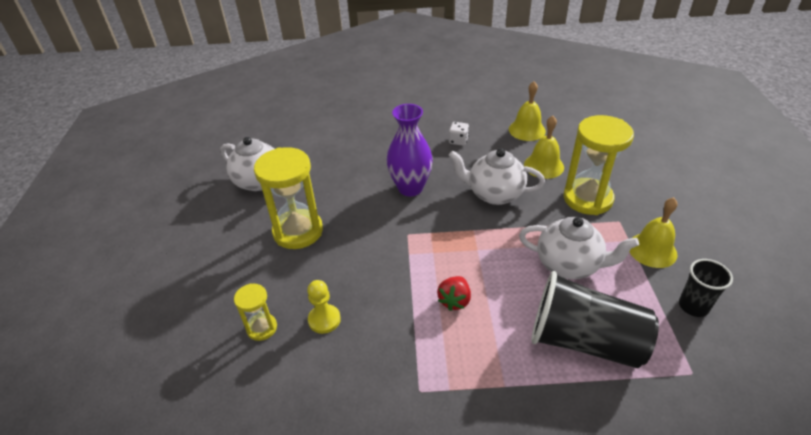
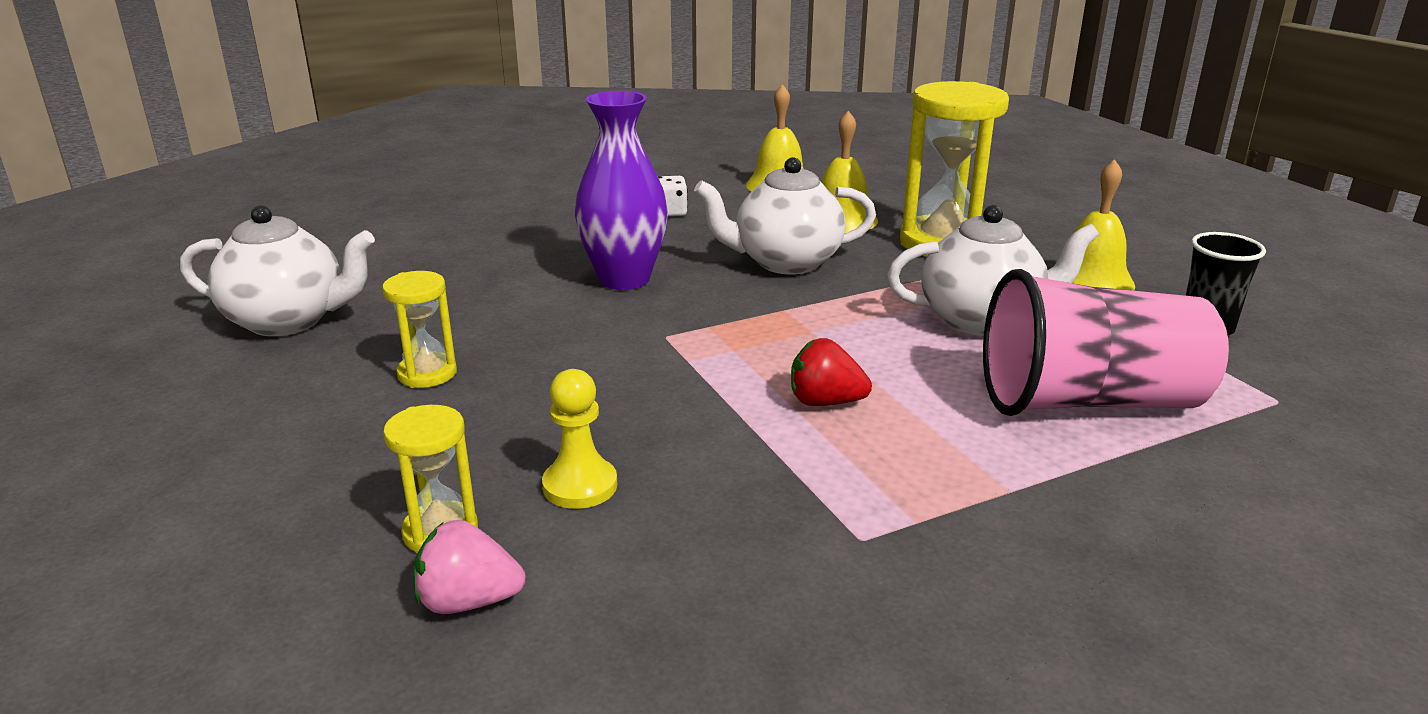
camera: 25 degrees left, 15 degrees down
(255, 369) = (468, 602): none -> pink strawberry
(298, 231) = (427, 374): yellow hourglass -> yellow hourglass, size x0.51
(454, 301) = (825, 402): red strawberry -> red strawberry turned 105 degrees clockwise
(584, 341) = (1088, 402): black cup -> pink cup

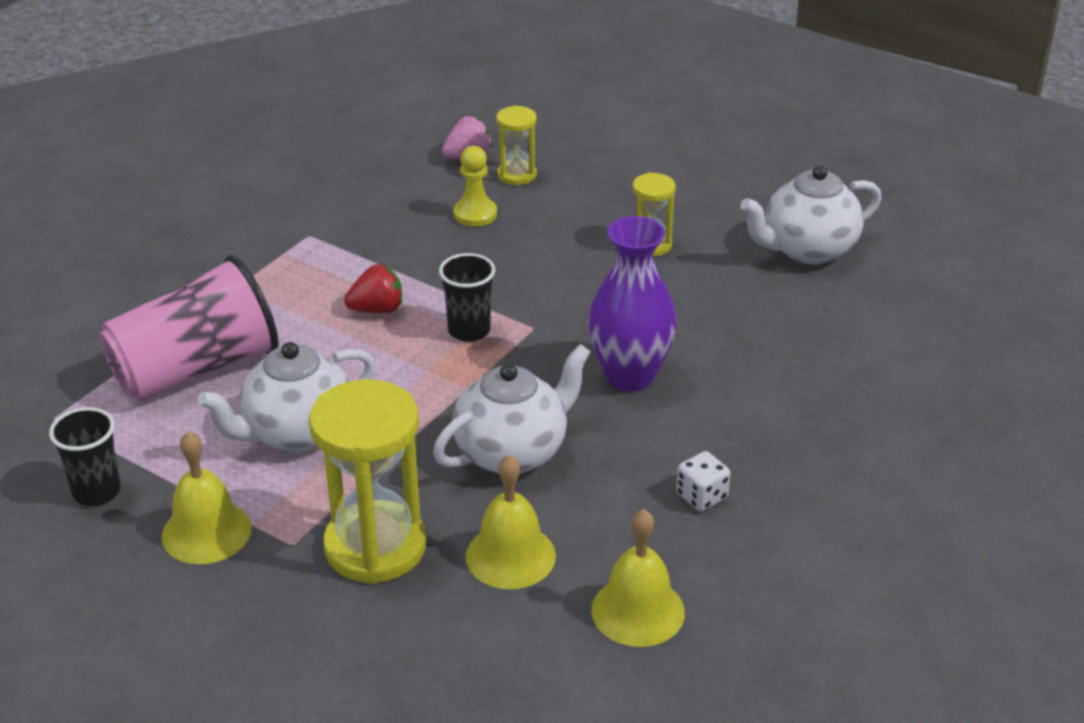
camera: 150 degrees right, 10 degrees up
(736, 352) = (469, 330): none -> black cup

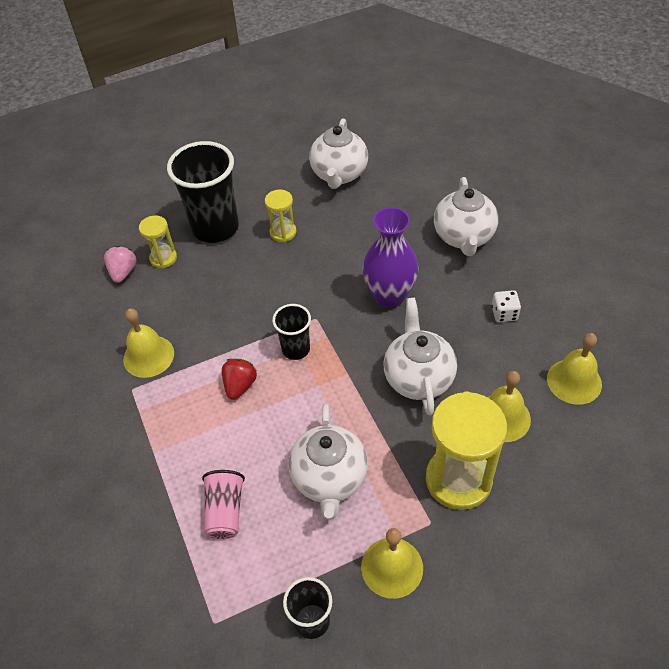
camera: 55 degrees left, 15 degrees up
(196, 369) = (225, 511): pink cup -> pink cup, size x0.53
(364, 227) = (148, 356): none -> yellow bell
(475, 214) = (185, 295): yellow pawn -> none
(604, 191) = (215, 228): none -> black cup
(811, 406) = (464, 237): none -> white teapot

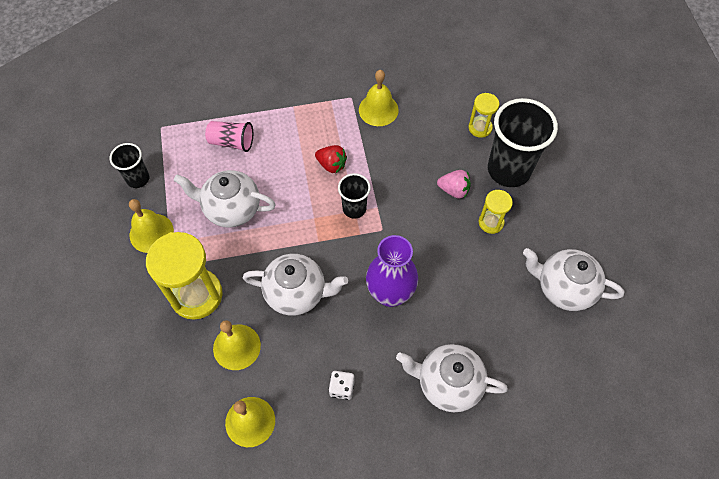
camera: 100 degrees right, 10 degrees up
(123, 272) = (470, 99): pink strawberry -> pink strawberry (454, 190)

